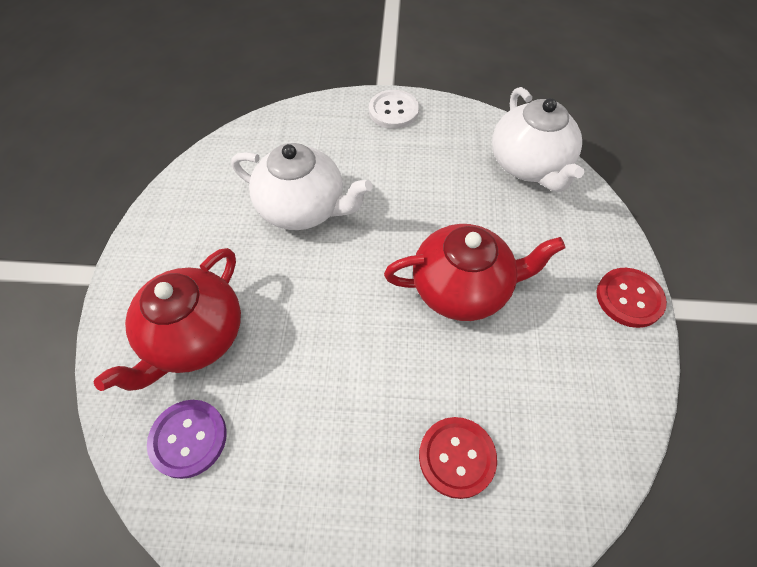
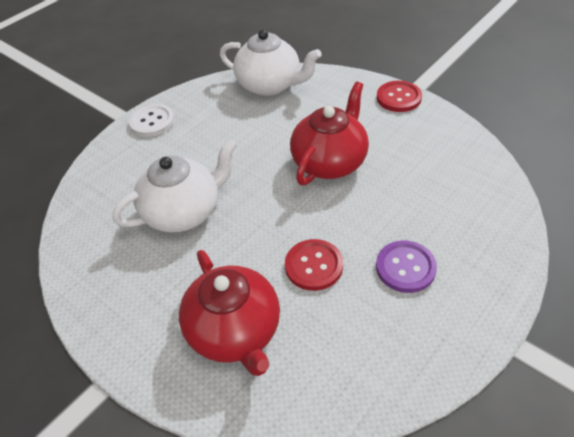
camera: 50 degrees left, 10 degrees down
(188, 439) = (320, 371): purple button -> purple button (405, 267)
(457, 457) = (440, 223): red button -> red button (314, 266)

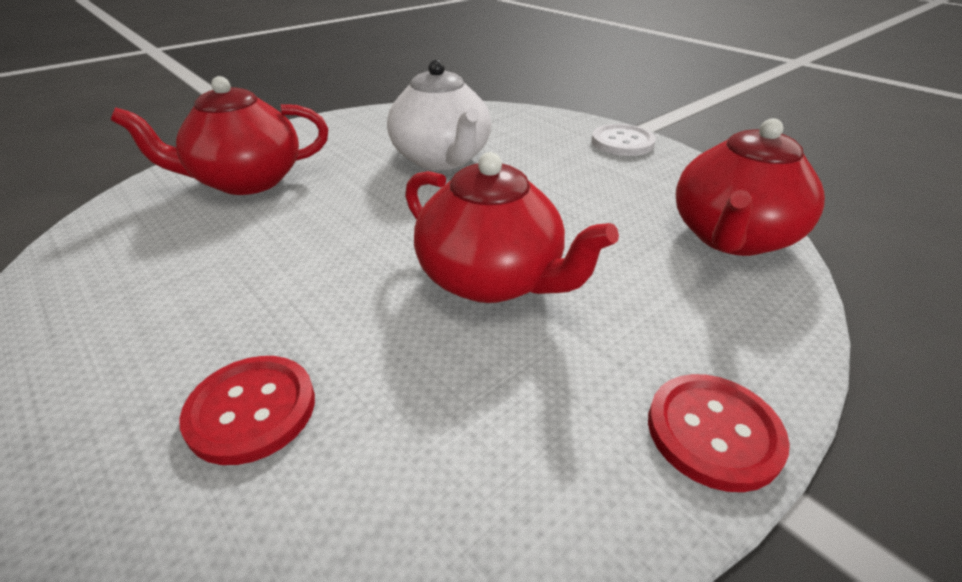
camera: 95 degrees right, 10 degrees down
(270, 85) = (731, 237): white teapot -> red teapot
(314, 266) = (286, 237): red button -> red button (251, 410)
(405, 267) = (204, 323): purple button -> none

